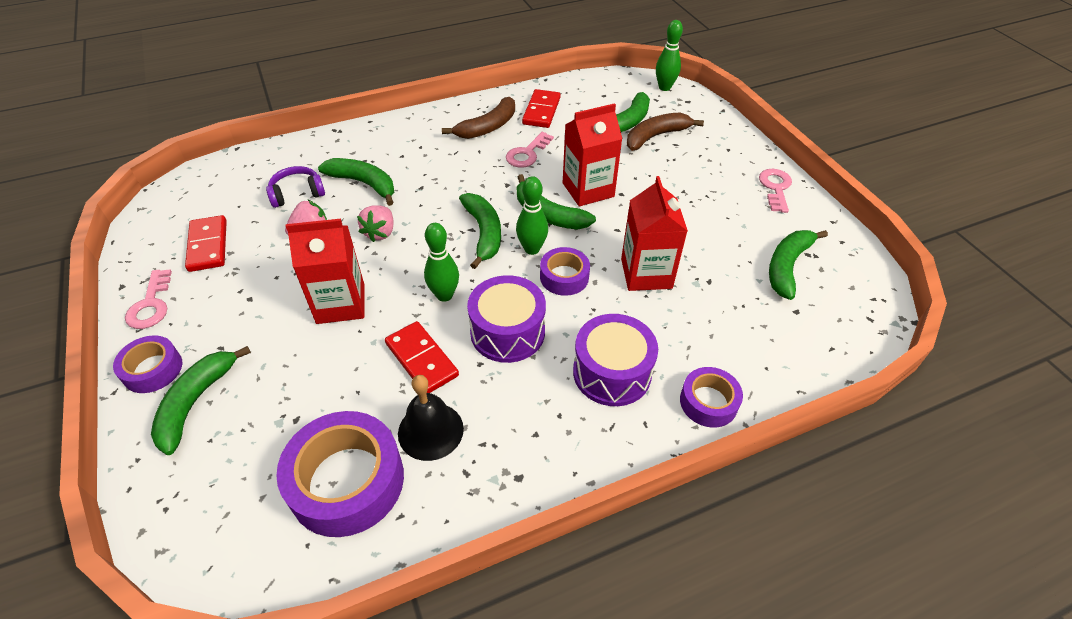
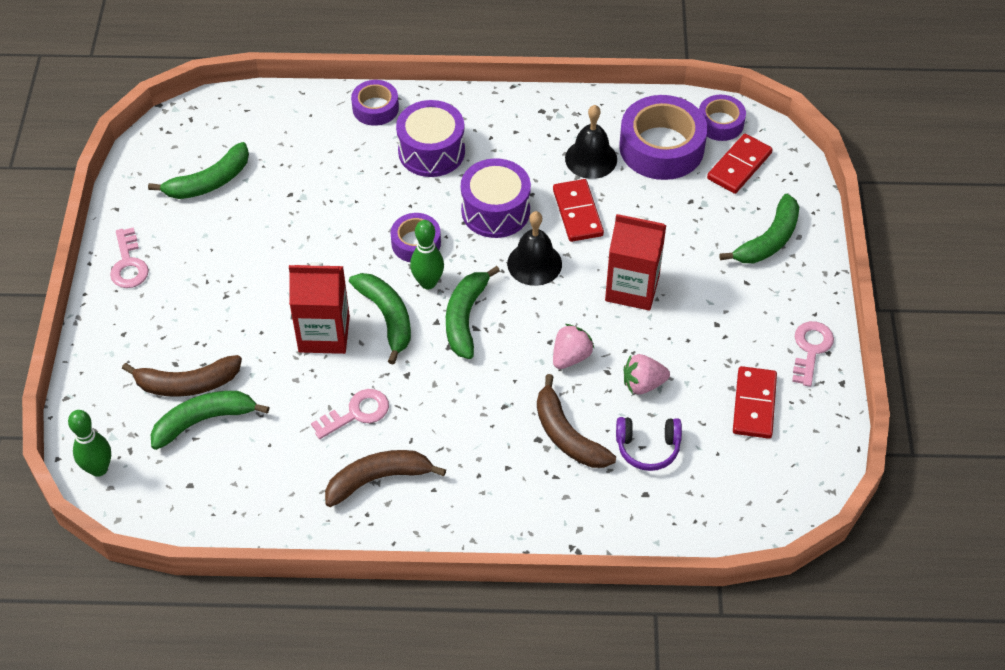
camera: 155 degrees left, 5 degrees up
(153, 369) = (805, 281): purple tape -> purple tape (720, 123)
(364, 184) = (567, 435): green banana -> brown banana
(444, 295) = (534, 263): green bowling pin -> black bell
(541, 111) = (292, 484): red domino -> red domino (739, 166)
(646, 273) = (339, 220): red carton -> none
(775, 188) = (128, 264): pink key -> pink key turned 45 degrees counterclockwise

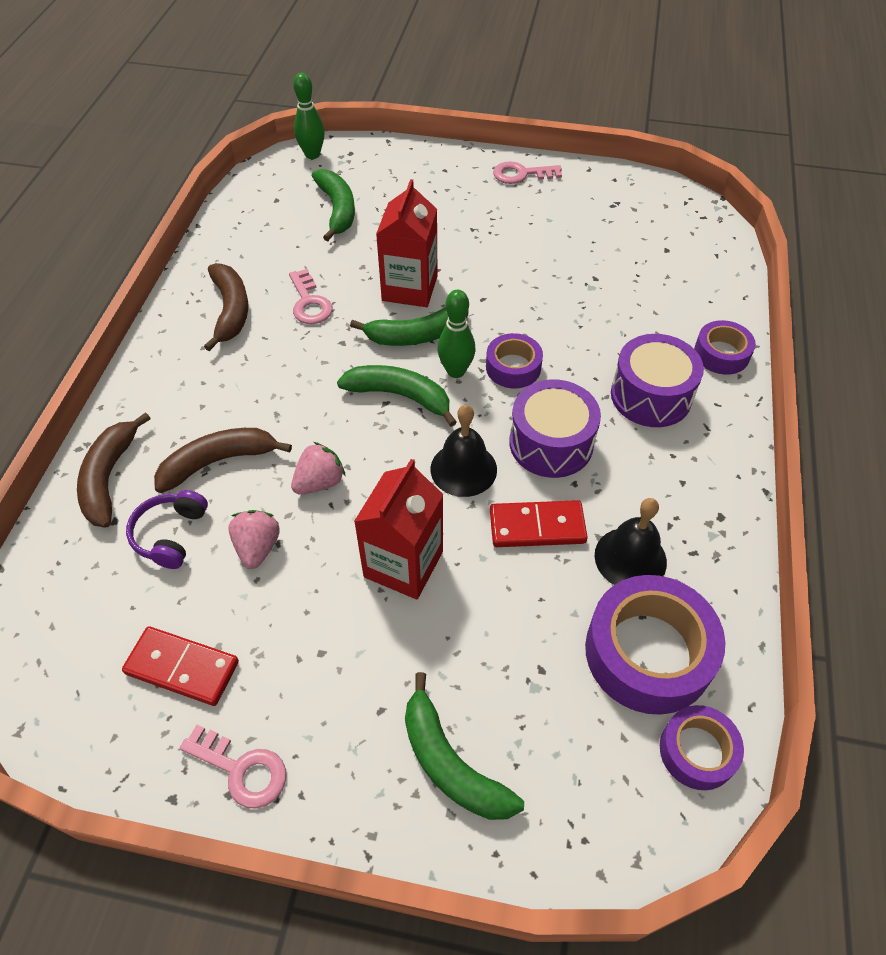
camera: 100 degrees right, 0 degrees up
(187, 384) = (379, 202): brown banana -> brown banana (109, 477)
(209, 182) = (616, 225): green banana -> none
(571, 357) = (319, 482): pink strawberry -> pink strawberry turned 90 degrees counterclockwise
(739, 166) = (604, 757): red domino -> none

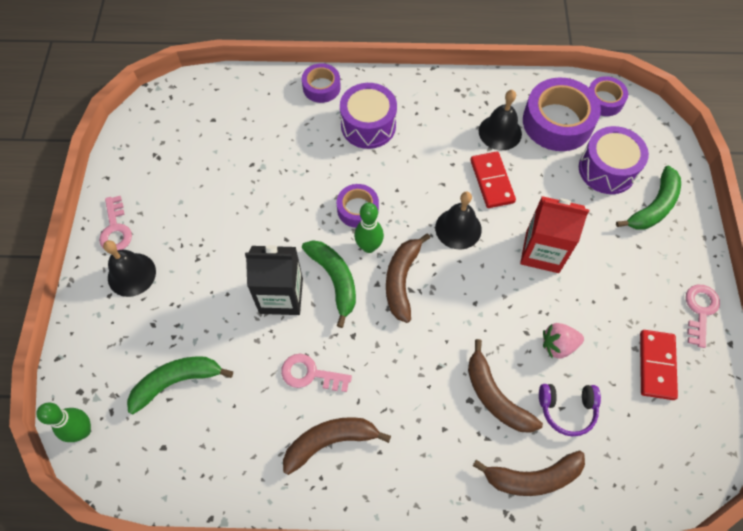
camera: 100 degrees left, 10 degrees up
(309, 303) = (310, 374): pink key -> pink key turned 135 degrees counterclockwise
(319, 482) = (494, 318): pink strawberry -> none
(400, 396) = (401, 280): green banana -> brown banana
(409, 288) = (281, 296): red carton -> black carton
(464, 184) = (131, 274): none -> black bell
(551, 443) = (423, 179): purple drum -> purple drum (607, 169)

